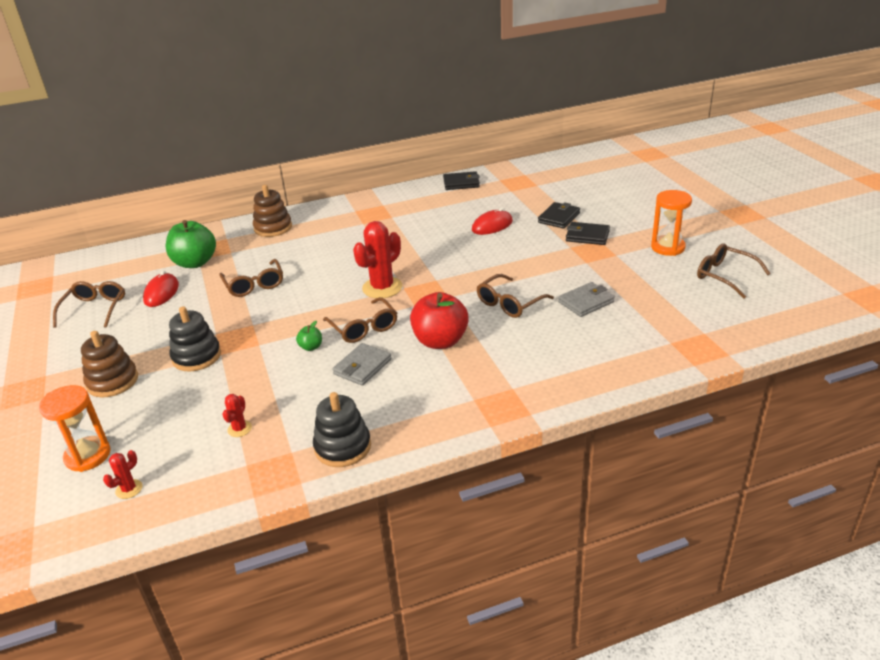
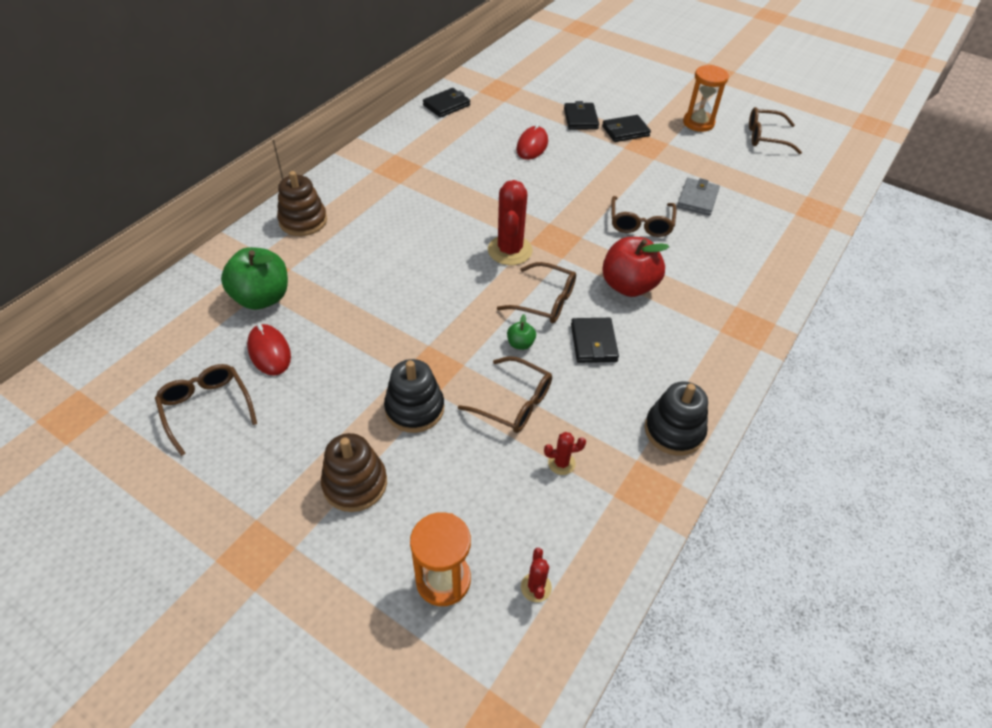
camera: 40 degrees left, 15 degrees up
(239, 429) = (561, 463): red cactus -> red cactus turned 75 degrees counterclockwise
(254, 285) = (370, 298): brown glasses -> brown glasses (514, 403)
(362, 367) = (593, 343): grey wallet -> black wallet

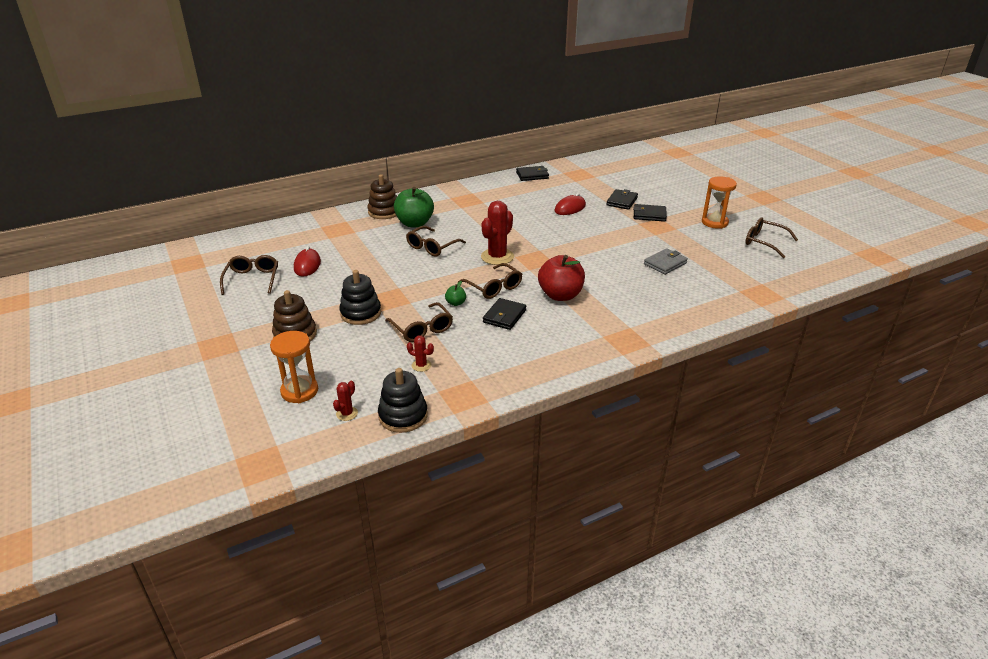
camera: 30 degrees right, 15 degrees down
(262, 298) = (327, 241): green apple -> green apple (414, 223)
(640, 223) = (605, 266): brown glasses -> brown glasses (432, 247)
(674, 430) = (512, 374): black stacking toy -> black stacking toy (403, 416)

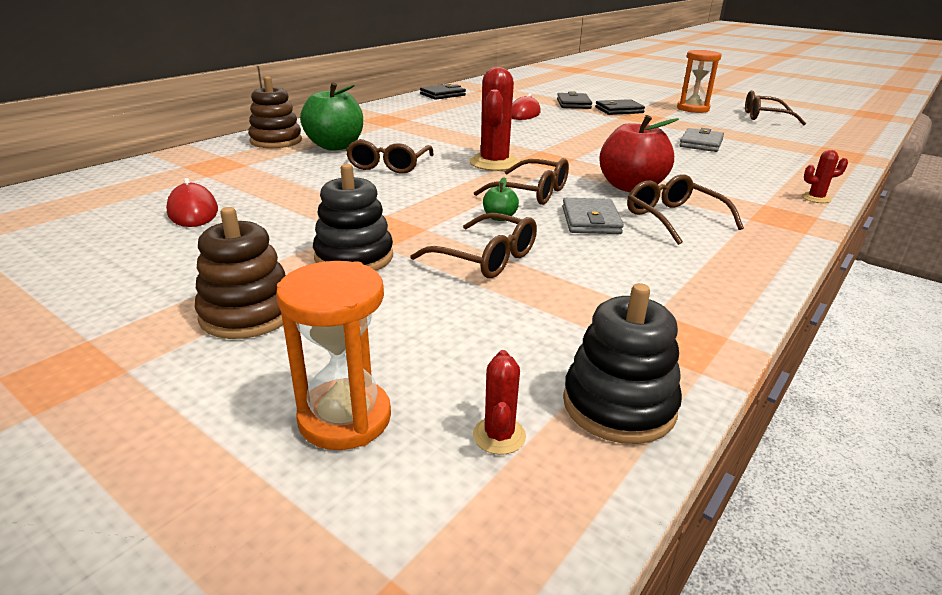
camera: 25 degrees left, 5 degrees down
(252, 279) = (89, 246): brown glasses -> brown glasses (673, 219)
(421, 365) = (547, 309): red cactus -> red cactus (816, 198)
(504, 316) = (591, 220): black wallet -> grey wallet

